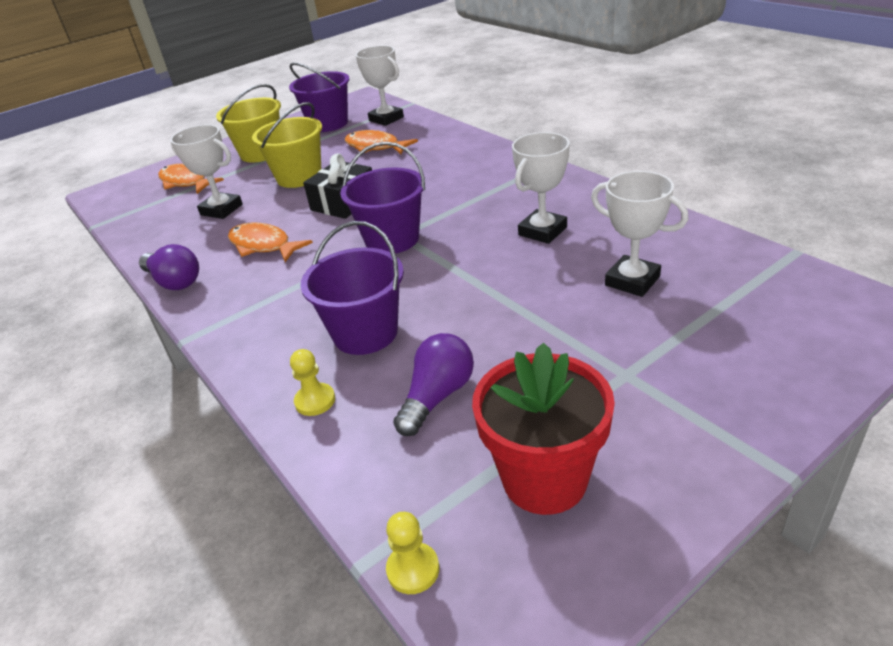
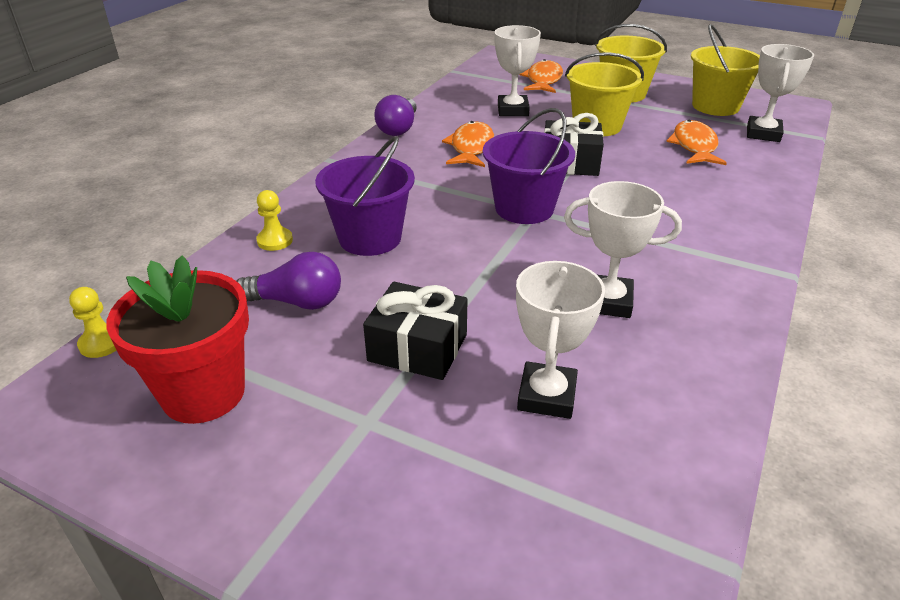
camera: 60 degrees right, 0 degrees up
(328, 124) = (715, 106): purple bucket -> yellow bucket
(547, 331) = (417, 347): none -> black gift

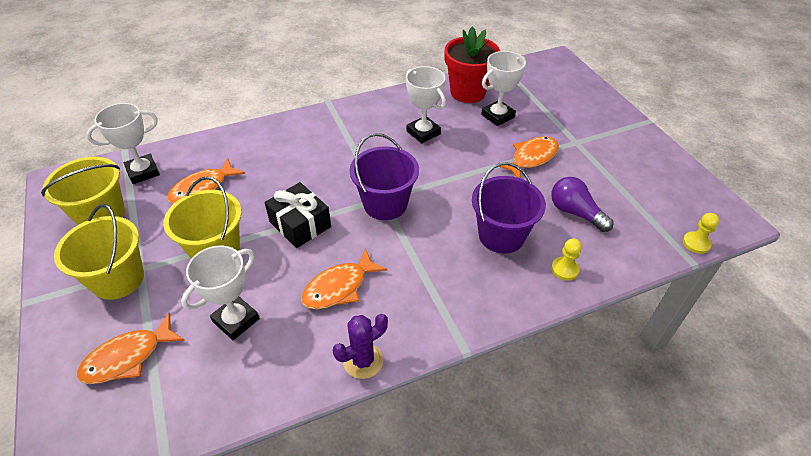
camera: 140 degrees left, 10 degrees up
(203, 393) = (644, 187): red flower pot -> red flower pot (468, 92)
(398, 128) = (363, 361): purple light bulb -> purple cactus
(417, 347) = (531, 158): black gift -> orange fish

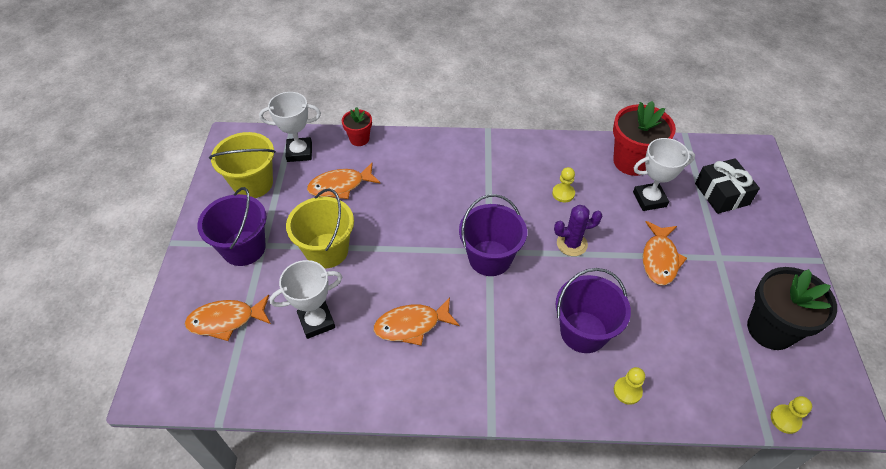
camera: 25 degrees right, 5 degrees up
(118, 279) = (244, 248): yellow bucket -> purple bucket
(203, 143) = (359, 139): none -> red flower pot
(300, 224) = (406, 251): black gift -> black gift (721, 194)
(363, 361) = (400, 401): purple cactus -> purple cactus (571, 244)
(423, 133) = (563, 193): white trophy -> yellow pawn
(531, 158) = (659, 259): orange fish -> orange fish turned 120 degrees clockwise
(575, 212) = (672, 336): purple light bulb -> none
(645, 181) = (770, 329): none -> black flower pot

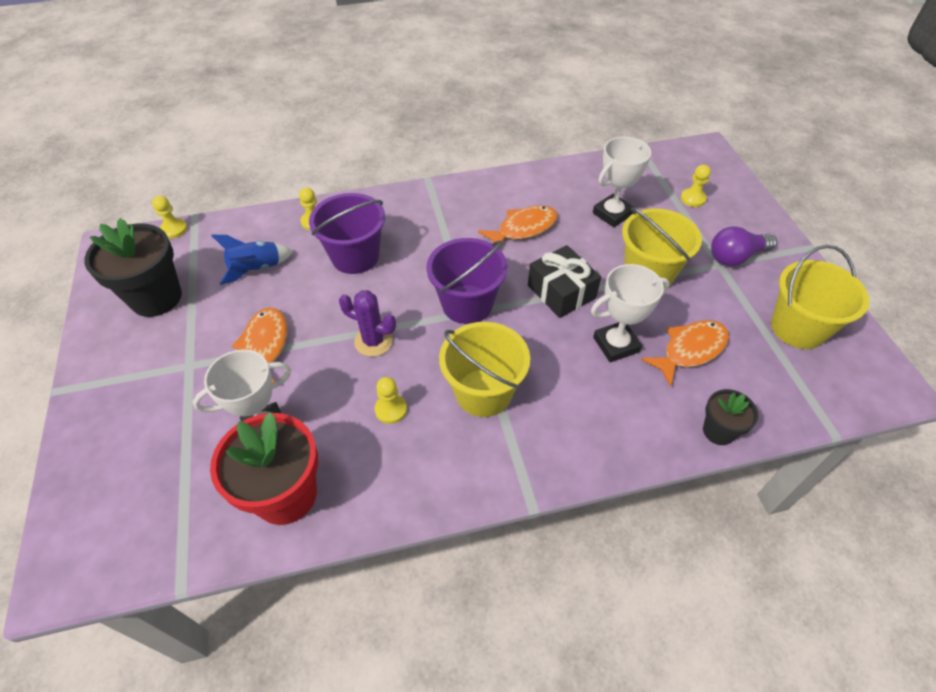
camera: 165 degrees right, 0 degrees up
(226, 320) = (693, 199): orange fish -> yellow pawn
(244, 248) = (736, 257): purple bucket -> purple light bulb
(299, 152) = (782, 386): white trophy -> white trophy (616, 344)
(359, 139) = (718, 431): red flower pot -> black flower pot
(497, 190) = (483, 392): none -> yellow bucket
(571, 244) = (373, 341): purple cactus -> purple cactus turned 45 degrees clockwise
(680, 340) = (256, 269): none -> blue rocket
(721, 194) = (153, 465): black gift -> black gift (561, 292)

